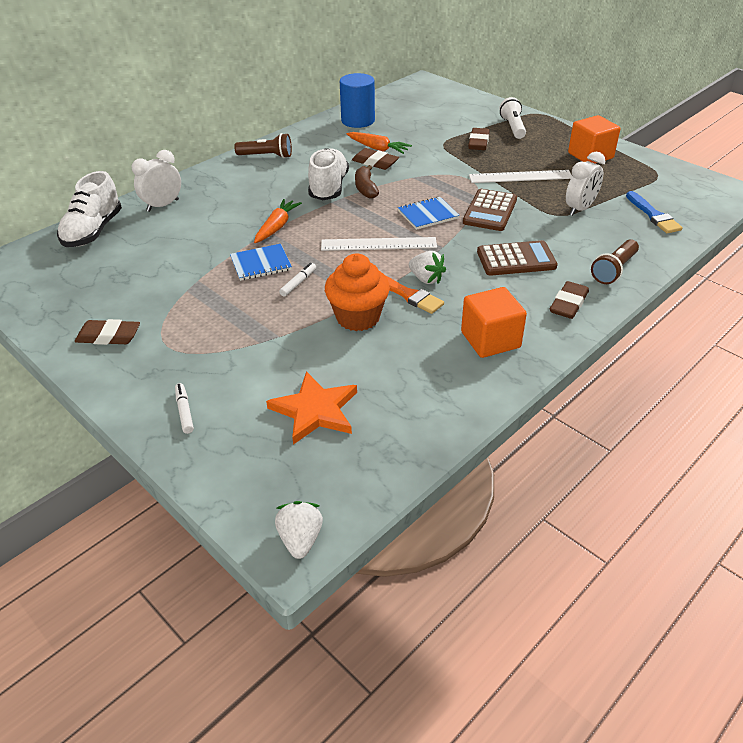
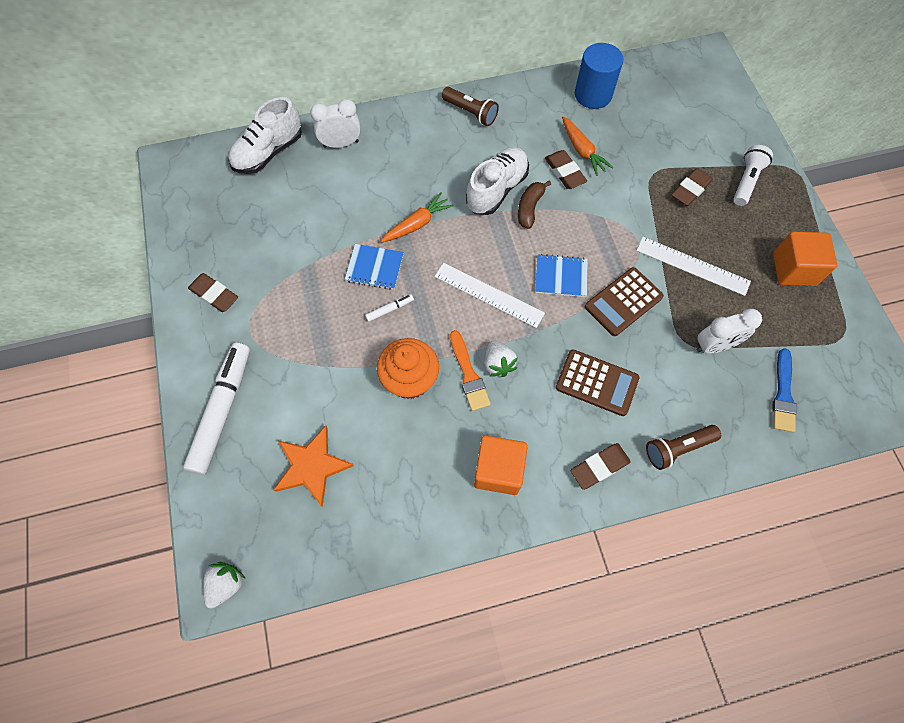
camera: 30 degrees right, 25 degrees up
(184, 411) = (222, 411): white marker -> white marker, size x2.44

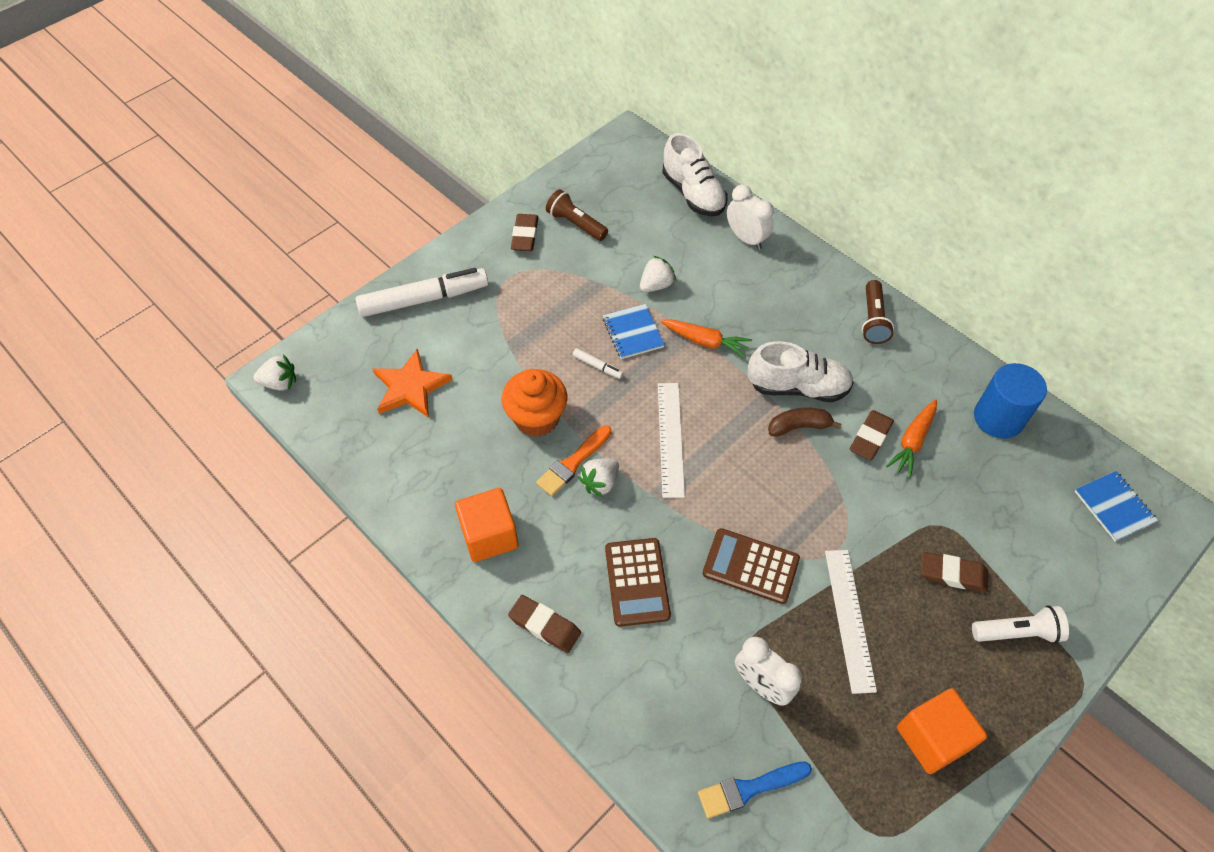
camera: 60 degrees right, 10 degrees down
(269, 152) = (693, 194): white shoe -> white shoe turned 135 degrees counterclockwise
(340, 227) = (656, 285): none -> white strawberry
(561, 277) = (738, 493): blue notebook -> blue notebook (1114, 507)
(677, 448) = (611, 695): brown flashlight -> brown flashlight (576, 224)

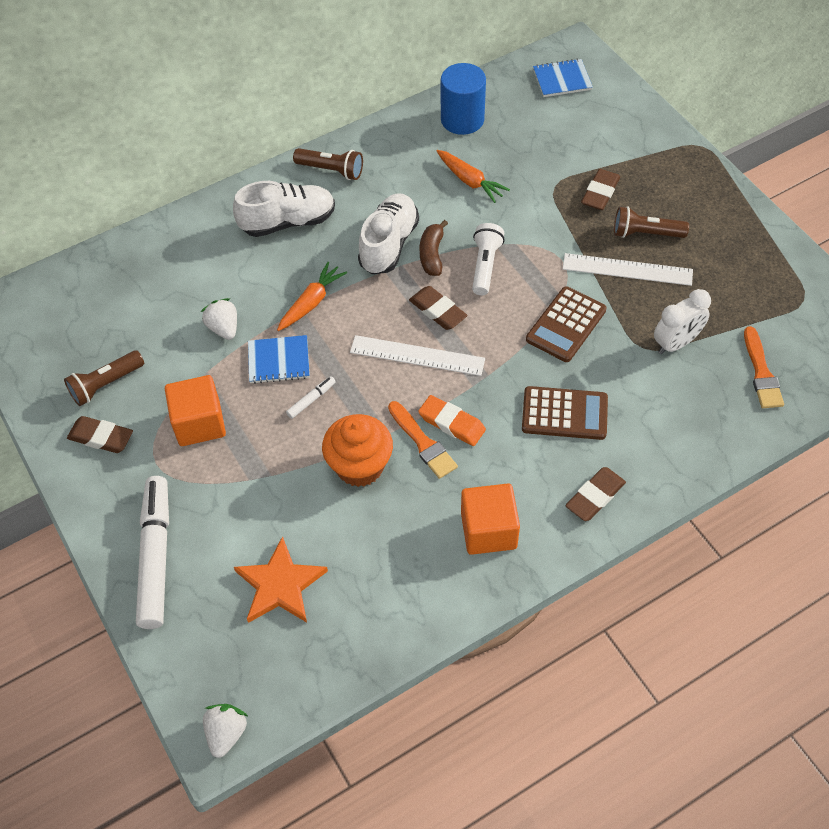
camera: 75 degrees left, 0 degrees up
(600, 483) = (452, 423): white strawberry -> orange eraser
(693, 194) = (110, 269): white shoe -> white shoe (288, 222)
(746, 239) = (193, 239): white clock -> none
(750, 788) = (761, 372): blue brush -> orange brush
(870, 438) = (458, 208): brown eraser -> brown eraser (437, 311)
(911, 632) = (645, 233): none -> brown flashlight
(932, 738) = (733, 246): orange cube -> orange cube (199, 423)
(1017, 632) = (656, 170): white flashlight -> white flashlight (485, 265)

